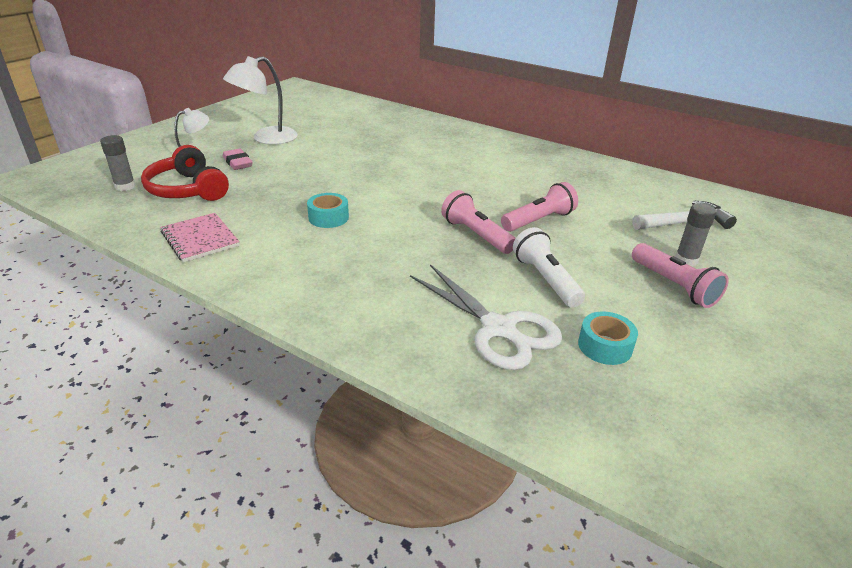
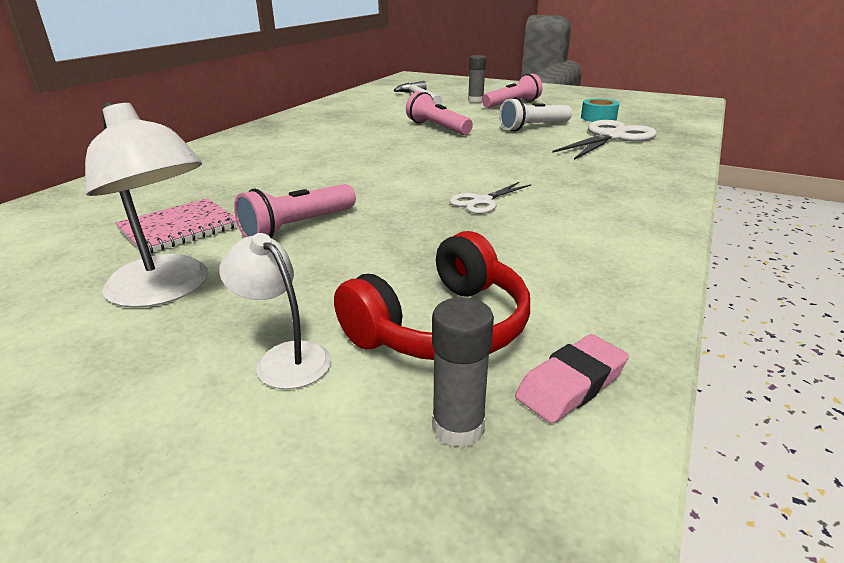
camera: 95 degrees left, 5 degrees down
(200, 239) = (600, 271): pink notebook -> pink notebook (179, 228)
(238, 163) = (303, 298): pink eraser -> pink eraser (571, 384)
(328, 217) = (482, 201): turquoise tape -> white scissors
(476, 235) = (478, 144): pink flashlight -> pink flashlight (297, 227)

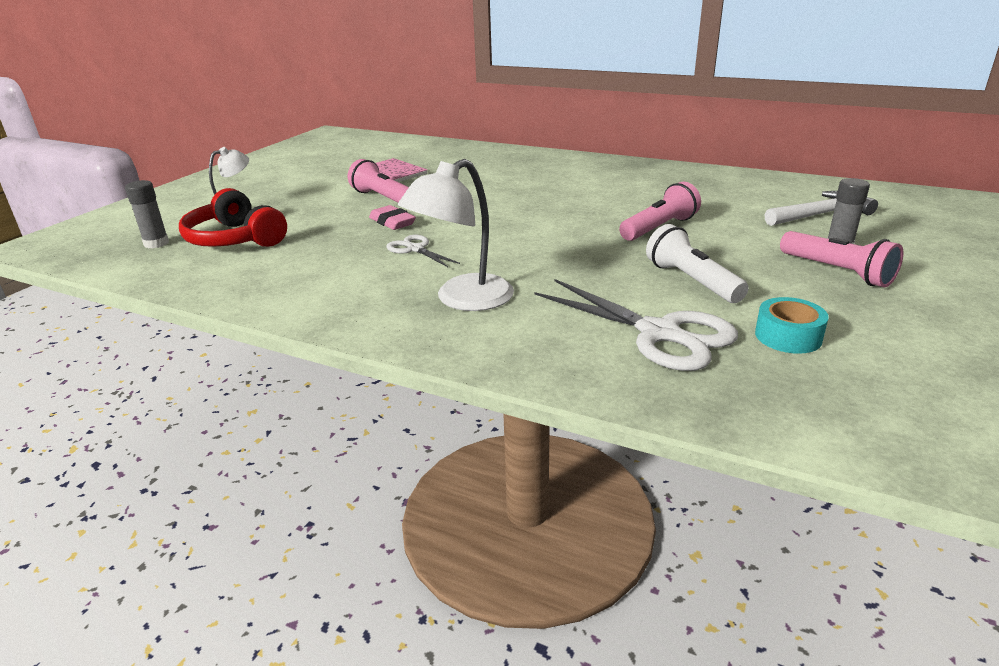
camera: 90 degrees right, 0 degrees up
(166, 290) = (313, 183): white lamp -> white lamp (463, 300)
(571, 384) = (160, 267): pink eraser -> pink eraser (392, 222)

